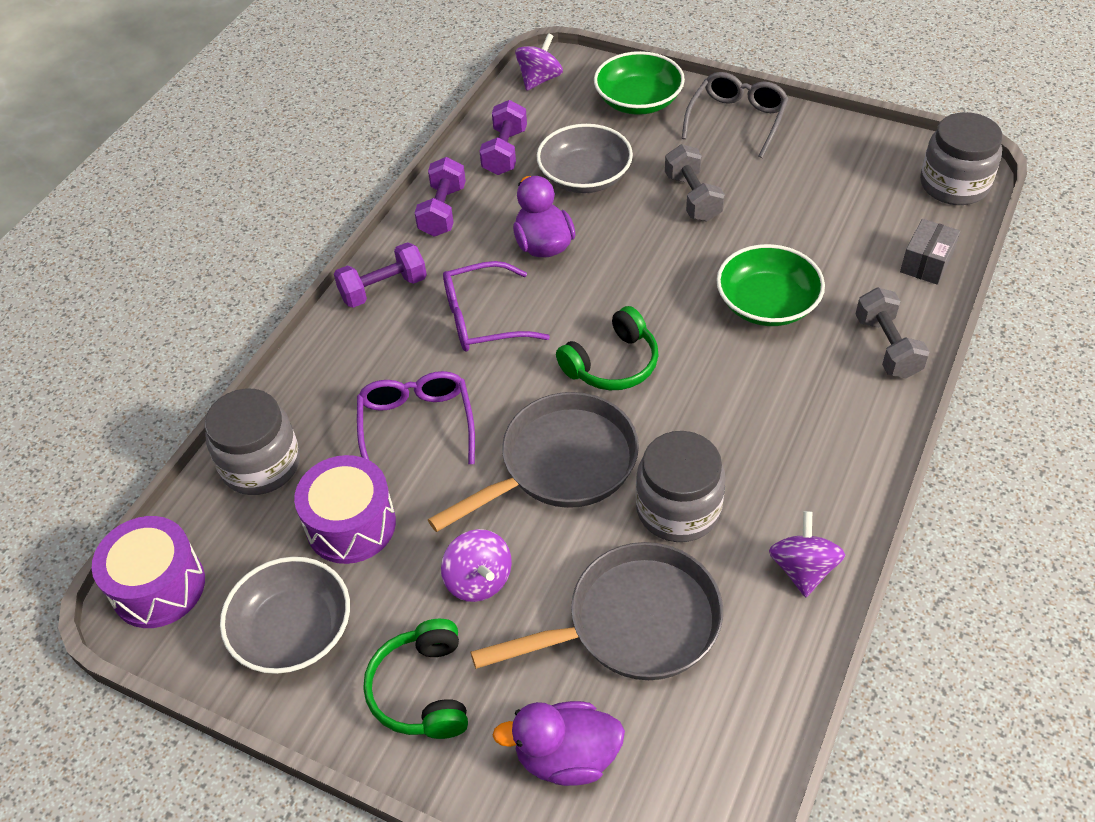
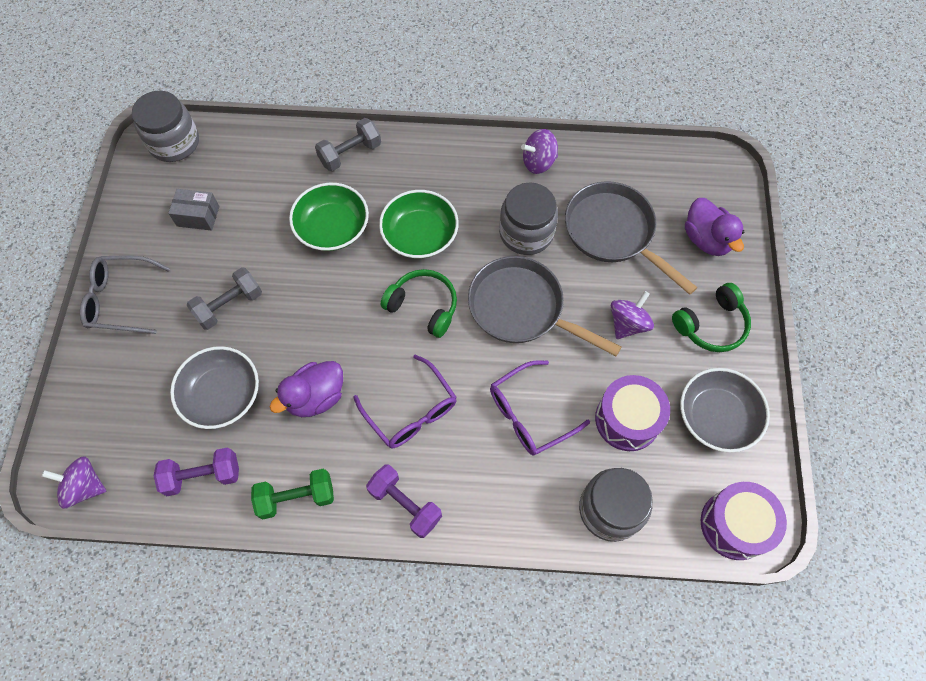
camera: 115 degrees left, 15 degrees up
(442, 211) = (296, 497): purple dumbbell -> green dumbbell
(638, 101) = (106, 385): green bowl -> green bowl (420, 235)
(926, 263) = (263, 146): grey box -> grey box (198, 216)

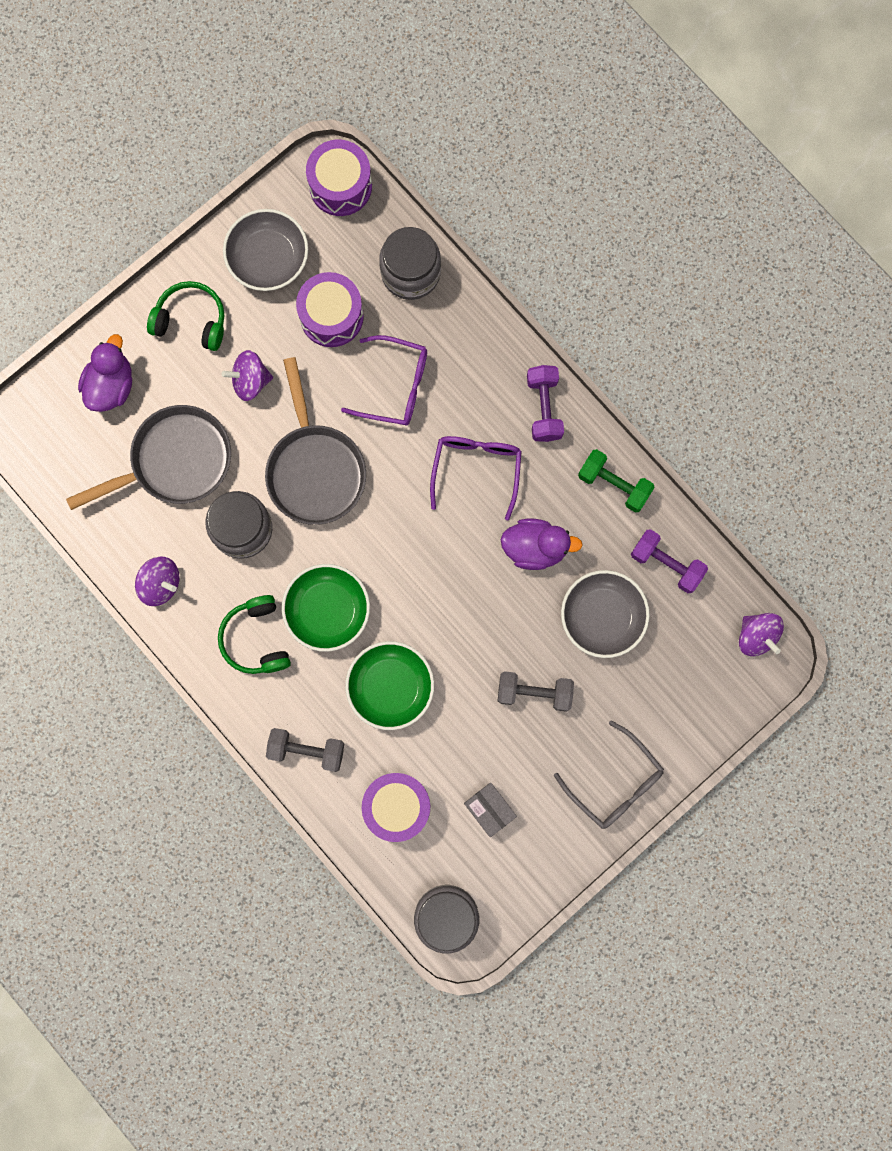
camera: 135 degrees left, 15 degrees up
(262, 170) = (397, 807): none -> purple drum
(423, 306) = (386, 544): green headphones -> green headphones (256, 639)
(613, 233) = (175, 461): grey pan -> grey pan turned 120 degrees counterclockwise

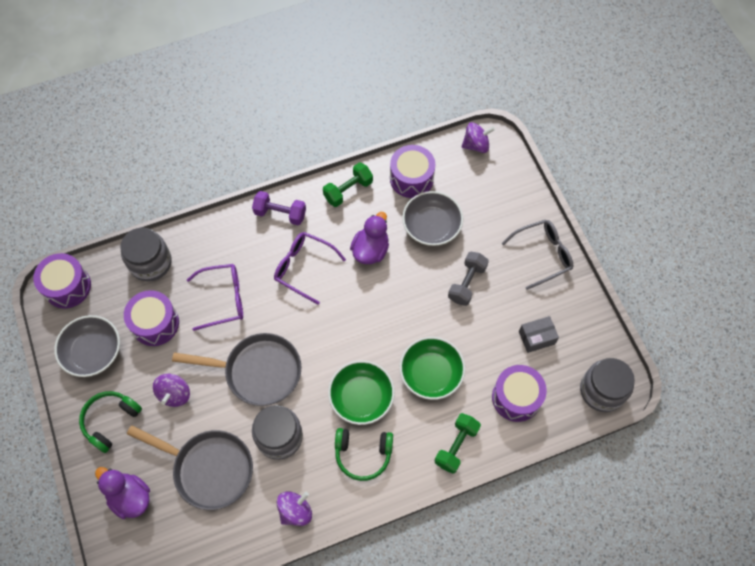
camera: 70 degrees left, 15 degrees down
(175, 461) = (208, 469): grey pan -> grey pan turned 120 degrees clockwise
(306, 750) = (456, 446): grey dumbbell -> green dumbbell
(395, 386) = (223, 299): purple glasses -> purple glasses turned 45 degrees clockwise
(666, 564) = (411, 178): purple dumbbell -> purple drum

